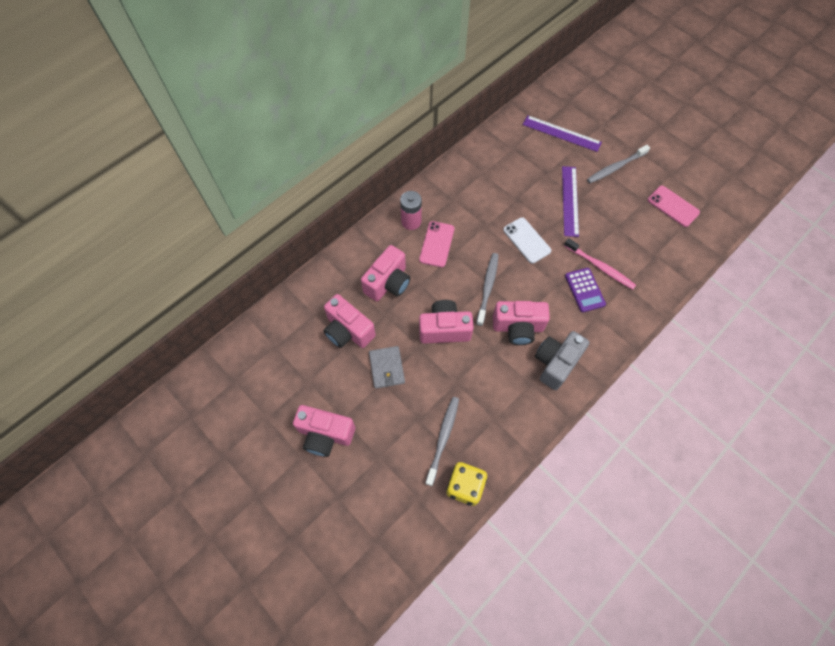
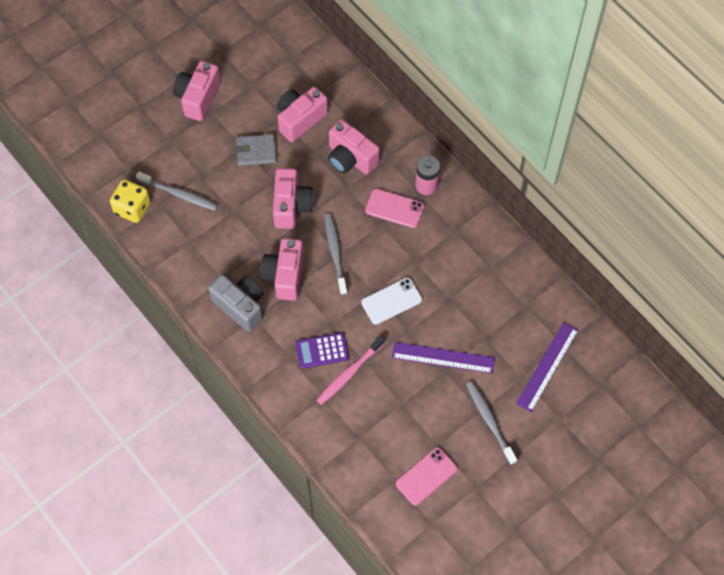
camera: 95 degrees right, 0 degrees up
(487, 287) = (335, 253): grey toothbrush -> grey toothbrush turned 120 degrees counterclockwise

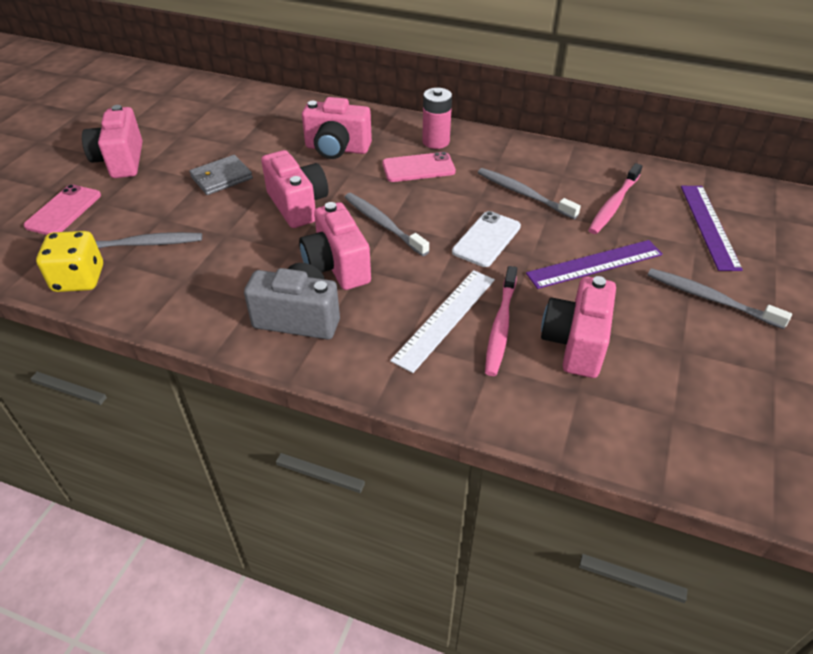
camera: 30 degrees left, 20 degrees down
(300, 119) = (257, 140): pink camera -> pink camera (575, 343)
(322, 351) = (445, 318): purple calculator -> white ruler
(426, 476) = (706, 392): pink phone -> pink phone (64, 210)
(447, 272) = (523, 194): none -> grey toothbrush
(500, 314) = (613, 205): none -> pink toothbrush

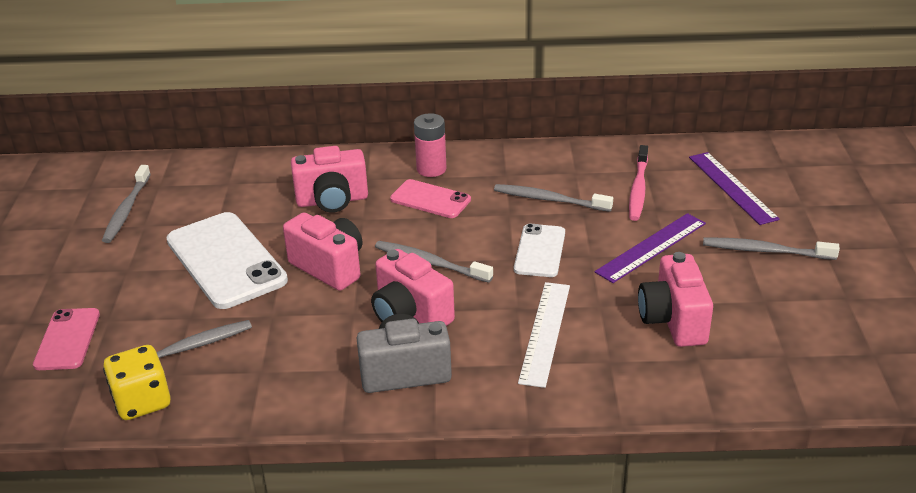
camera: 20 degrees left, 10 degrees down
(121, 161) = (94, 271): pink camera -> none
(177, 118) = (126, 210): none -> grey toothbrush
(221, 178) = (226, 260): grey wallet -> white phone
(418, 168) = (430, 199): pink phone -> pink phone turned 60 degrees clockwise
(500, 326) = (599, 325): pink toothbrush -> none

